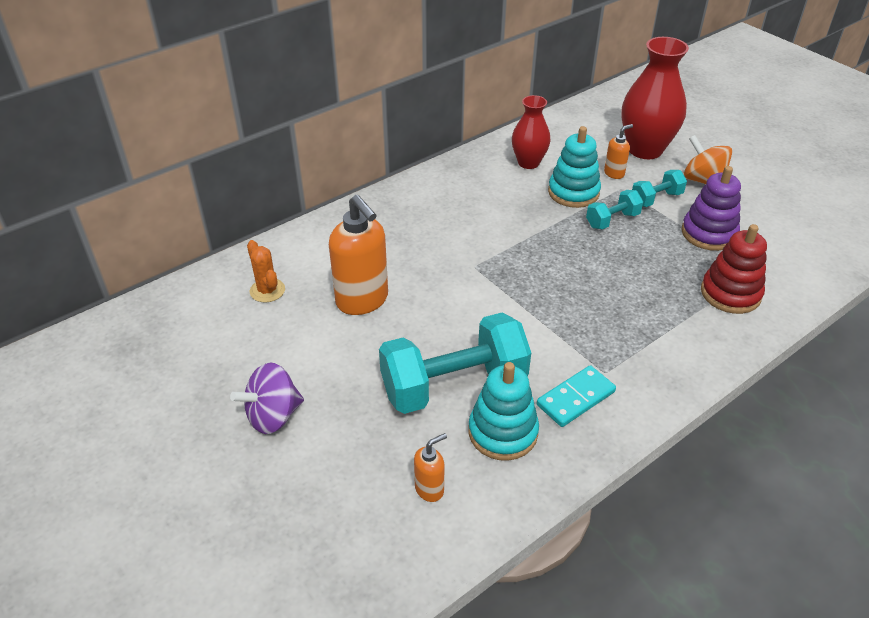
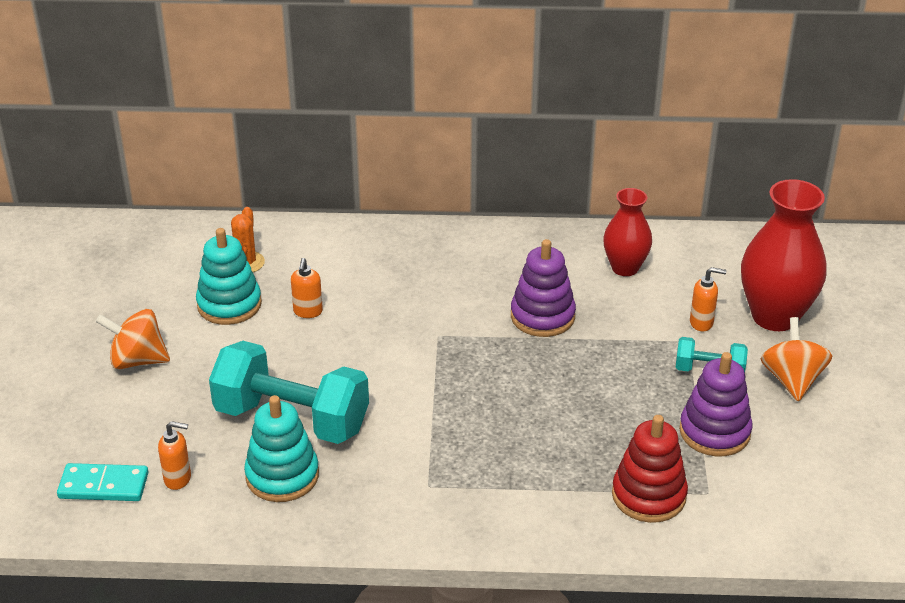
camera: 40 degrees right, 5 degrees down
(273, 416) = (137, 360): purple spinning top -> orange spinning top
(362, 300) = (308, 312): orange soap dispenser -> orange soap dispenser, size x0.49
(522, 218) = (542, 316): none -> purple stacking toy
(573, 192) = (629, 319): turquoise stacking toy -> turquoise stacking toy (229, 305)
(575, 398) = (374, 489): turquoise domino -> turquoise domino (104, 485)
(612, 220) = (630, 365): turquoise dumbbell -> none

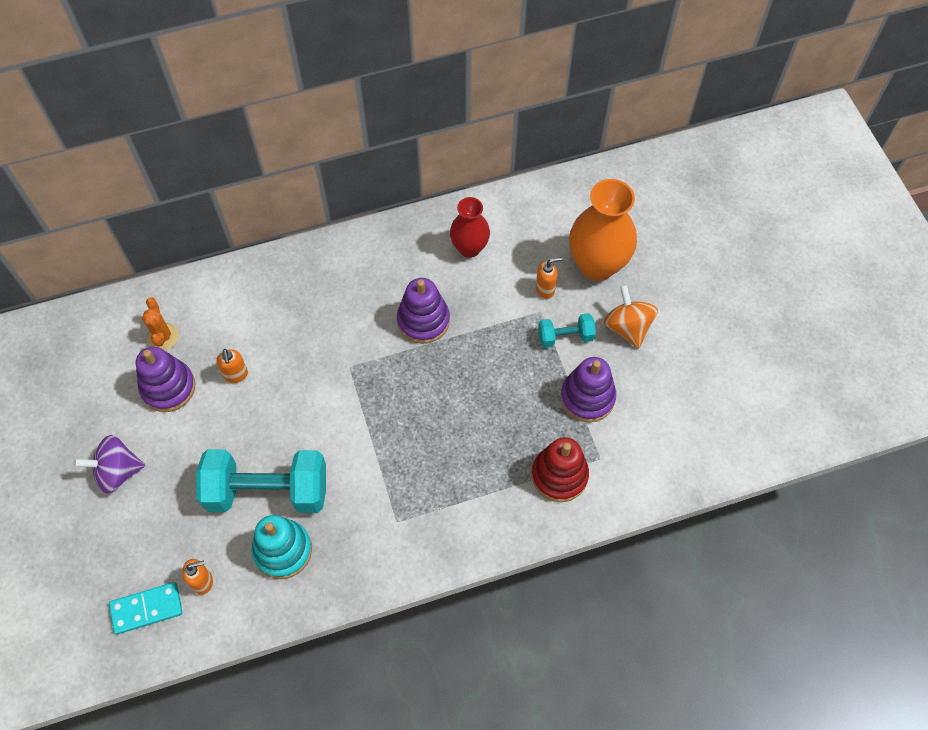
camera: 20 degrees left, 25 degrees up
(137, 360) = (117, 472): orange spinning top -> purple spinning top
(229, 305) = (168, 387): turquoise stacking toy -> purple stacking toy
(774, 316) = (597, 265): red vase -> orange vase

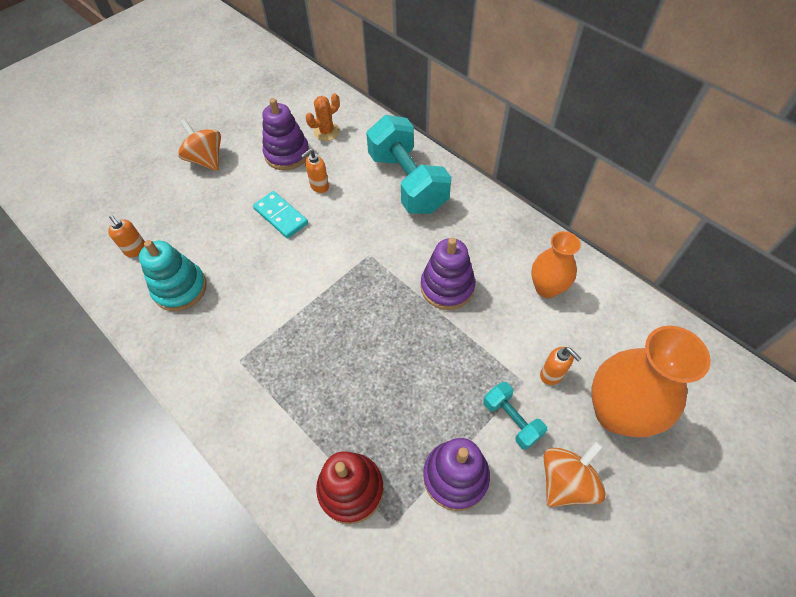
camera: 65 degrees right, 5 degrees down
(117, 472) = (206, 160): purple spinning top -> orange spinning top
(147, 608) = (104, 227): turquoise domino -> turquoise domino (281, 216)
(268, 491) = (228, 254): turquoise dumbbell -> turquoise dumbbell (407, 182)
(469, 248) = (546, 288): red vase -> orange vase

